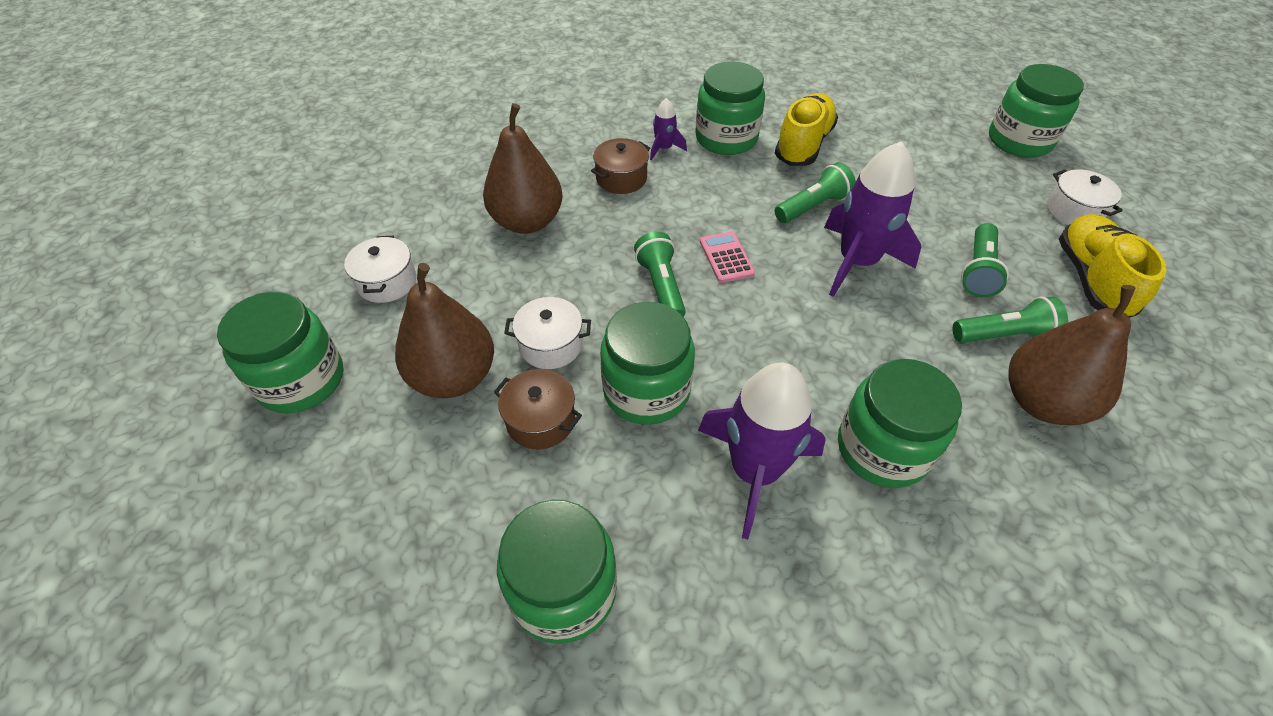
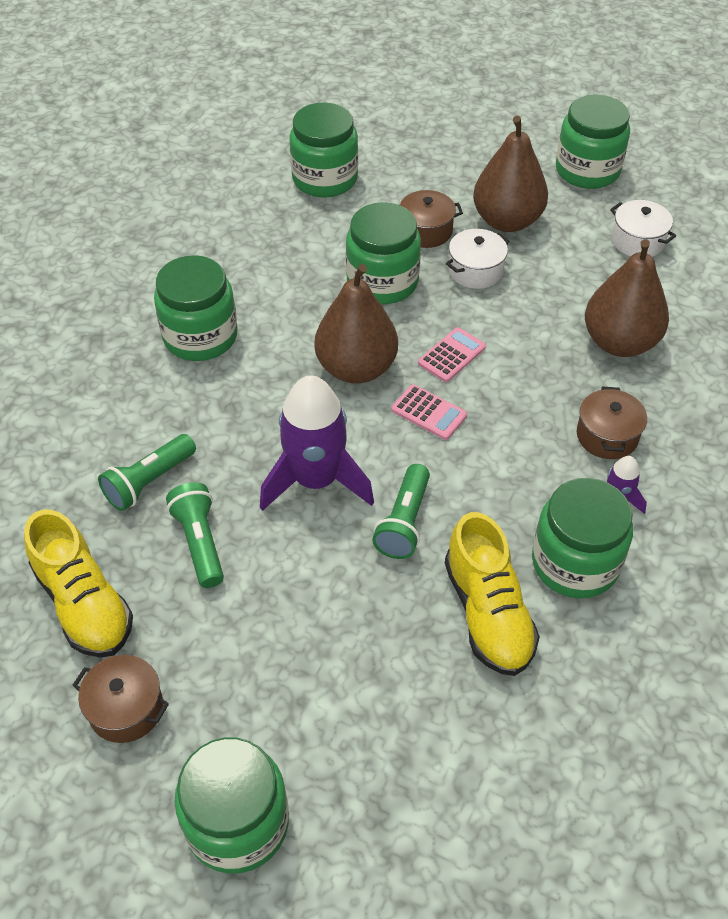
camera: 140 degrees right, 0 degrees up
(661, 286) = (452, 355): green flashlight -> pink calculator
(754, 471) = (272, 279): purple rocket -> none
(1042, 402) = (98, 437): brown pear -> brown pear (356, 368)
(1073, 211) = (126, 709): white pot -> brown pot

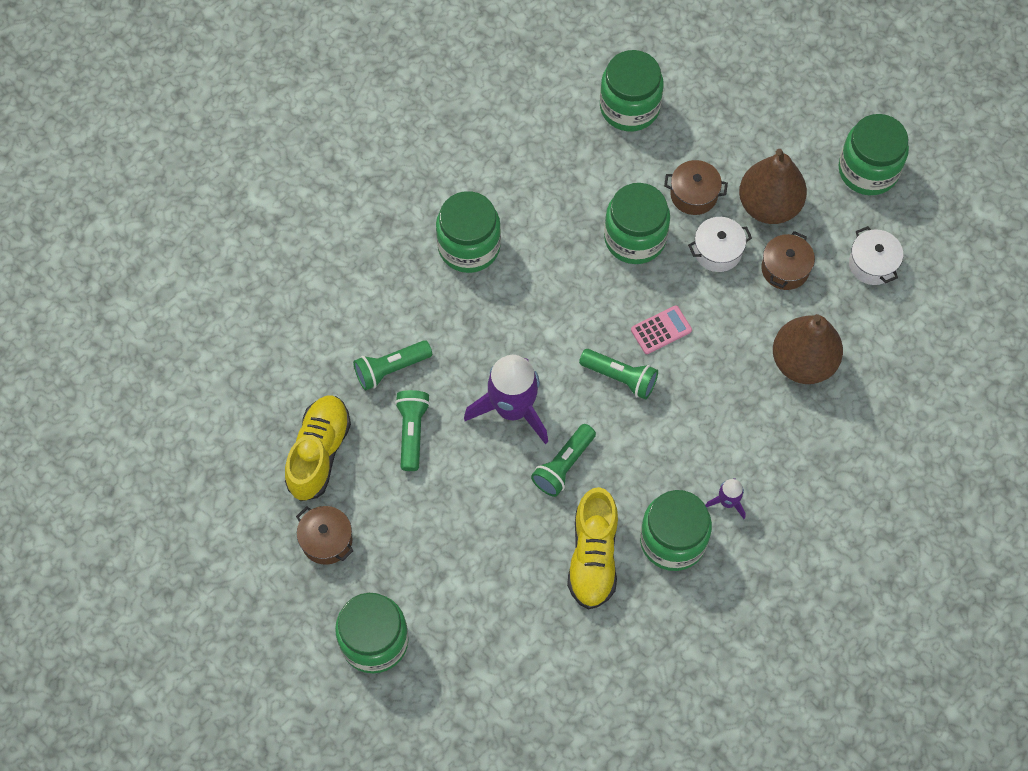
camera: 20 degrees right, 15 degrees up
(84, 603) = (319, 453): yellow shoe -> yellow shoe turned 150 degrees counterclockwise
(356, 368) = (580, 317): brown pear -> none
(429, 413) = (620, 378): pink calculator -> green flashlight
(607, 436) = (749, 444): brown pot -> brown pot (785, 269)

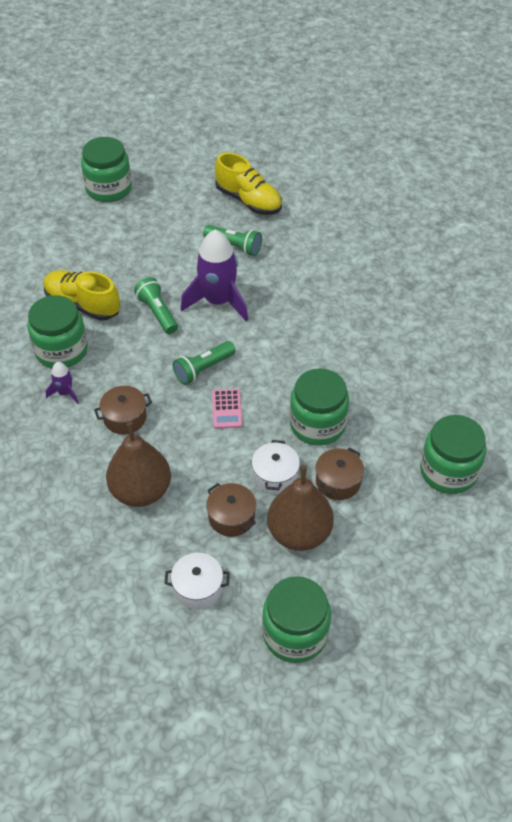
camera: 115 degrees right, 15 degrees down
(326, 540) = (187, 187): brown pot -> brown pot (125, 418)
(390, 369) = (288, 250): green flashlight -> none
(469, 246) = (363, 322): green jar -> none

